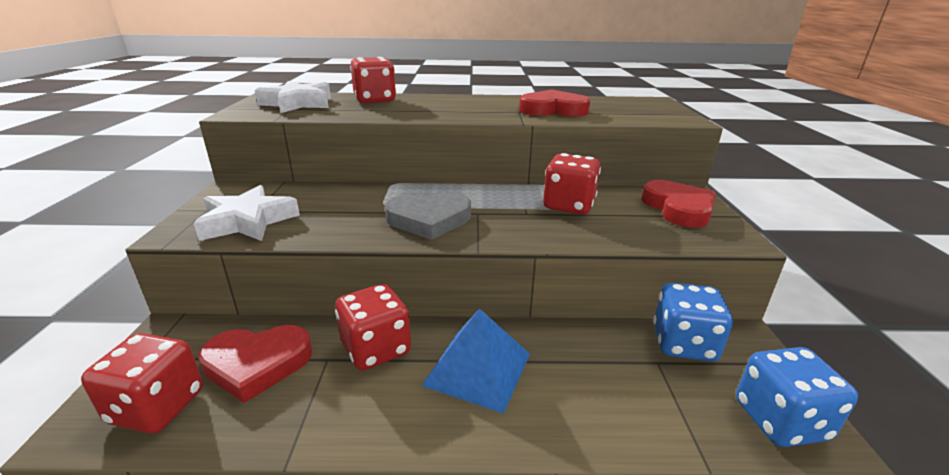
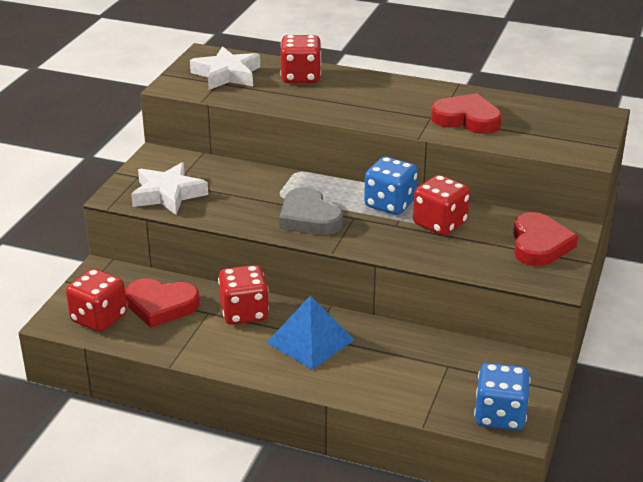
camera: 20 degrees right, 5 degrees up
(429, 220) = (309, 218): grey heart -> grey heart turned 45 degrees clockwise
(683, 344) = (481, 359): blue dice -> blue dice (390, 204)

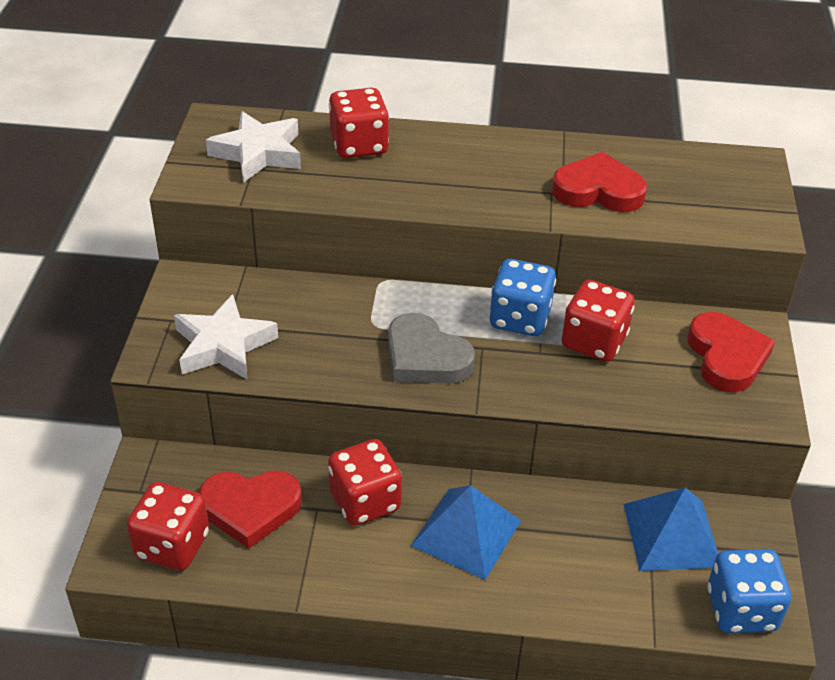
camera: 15 degrees left, 10 degrees up
(466, 364) = (672, 534): none -> blue pyramid

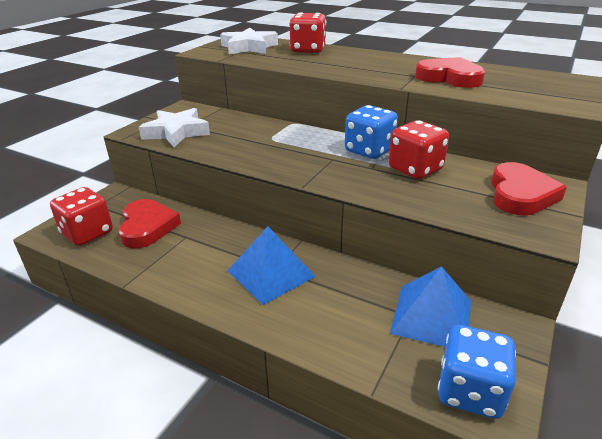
camera: 25 degrees right, 10 degrees down
(250, 509) = (147, 227): red heart -> red heart turned 120 degrees counterclockwise
(365, 501) = (218, 240): red dice -> none
(425, 357) = (290, 156): grey heart -> none

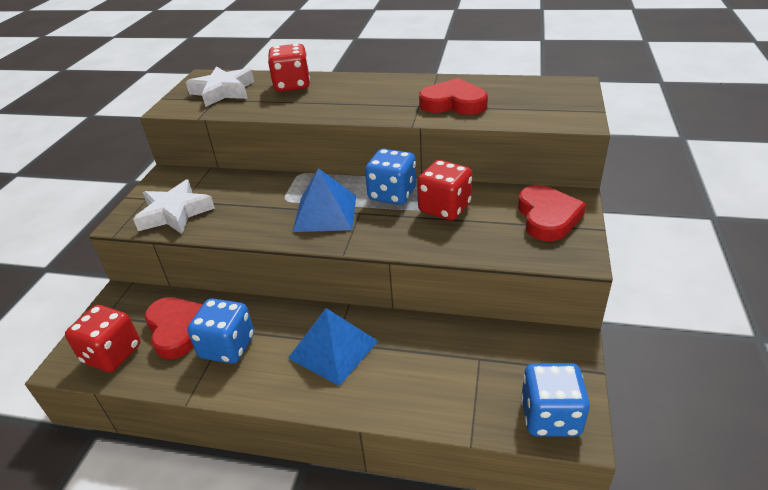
camera: 15 degrees left, 5 degrees up
(180, 249) = (227, 347): none -> blue dice
(432, 316) = (498, 354): blue pyramid -> blue pyramid (325, 213)

